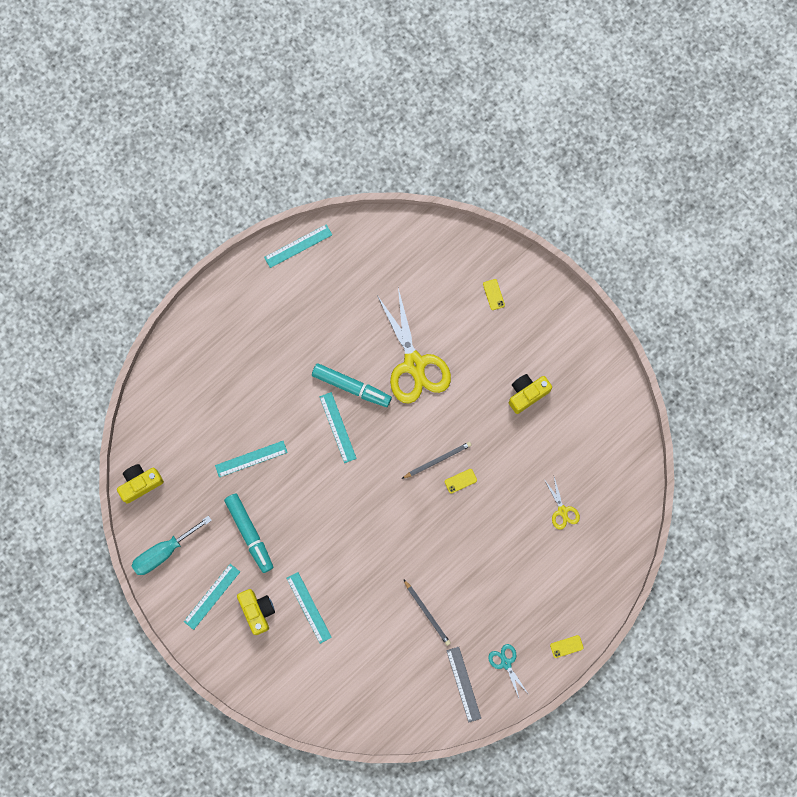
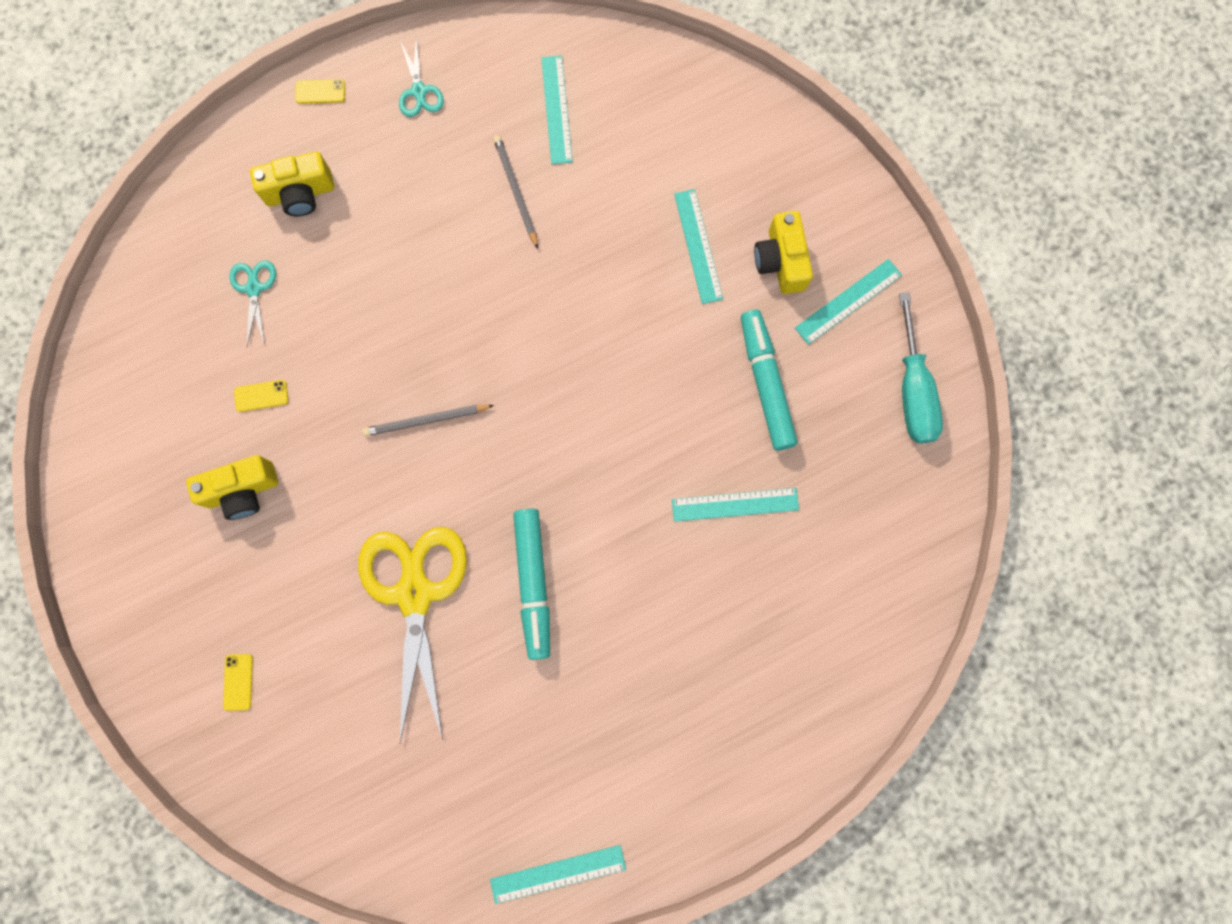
camera: 165 degrees left, 0 degrees up
(140, 483) = (931, 512): yellow camera -> yellow camera (300, 193)
(163, 552) = (912, 390): turquoise screwdriver -> turquoise screwdriver turned 105 degrees clockwise
(338, 427) = (576, 519): turquoise ruler -> turquoise ruler (556, 109)
(351, 386) = (533, 583): turquoise marker -> turquoise marker turned 135 degrees counterclockwise
(460, 481) = (400, 377): yellow phone -> yellow phone (261, 396)
(463, 684) = (492, 78): grey ruler -> none
(562, 511) = (254, 288): yellow scissors -> turquoise scissors

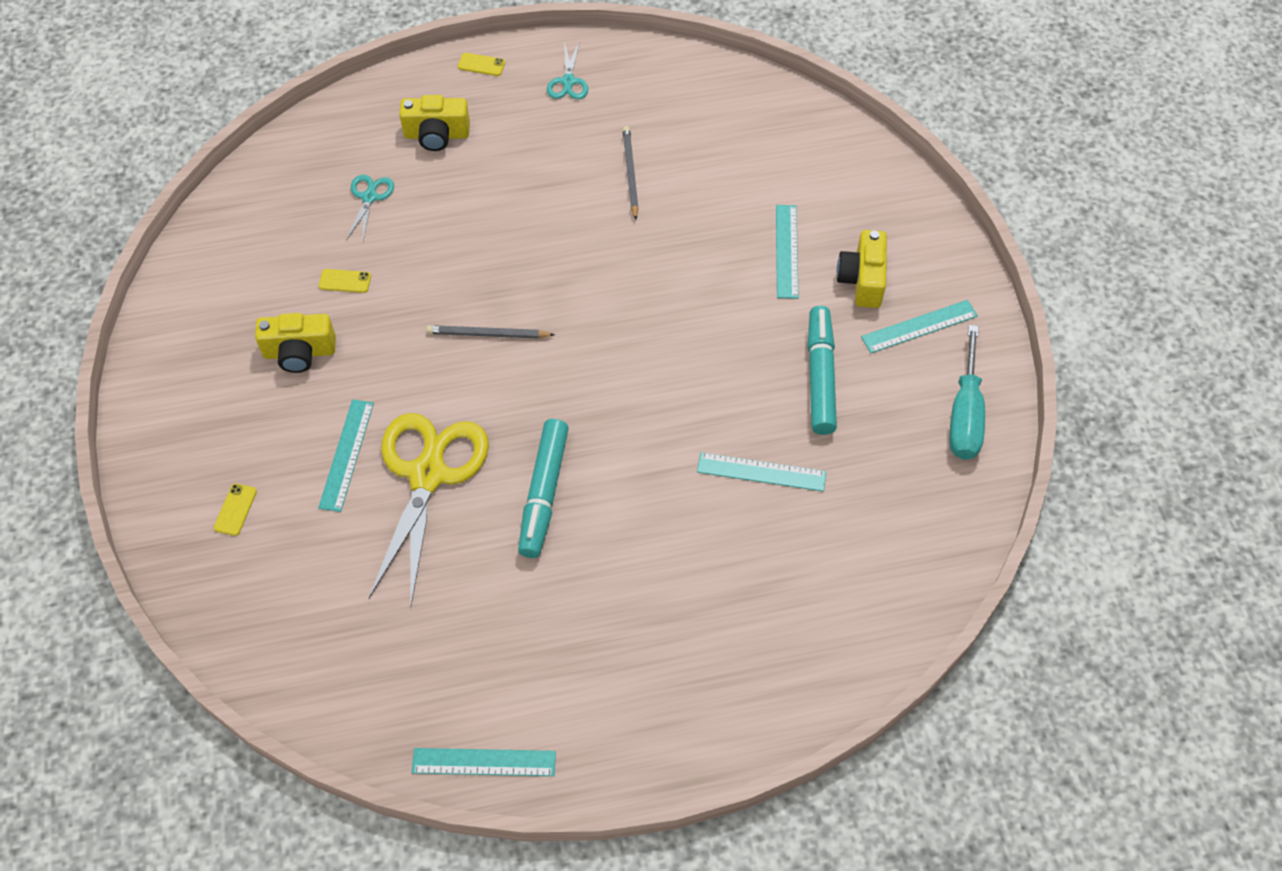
camera: 15 degrees right, 20 degrees down
(556, 109) = (687, 119): turquoise ruler -> turquoise ruler (346, 454)

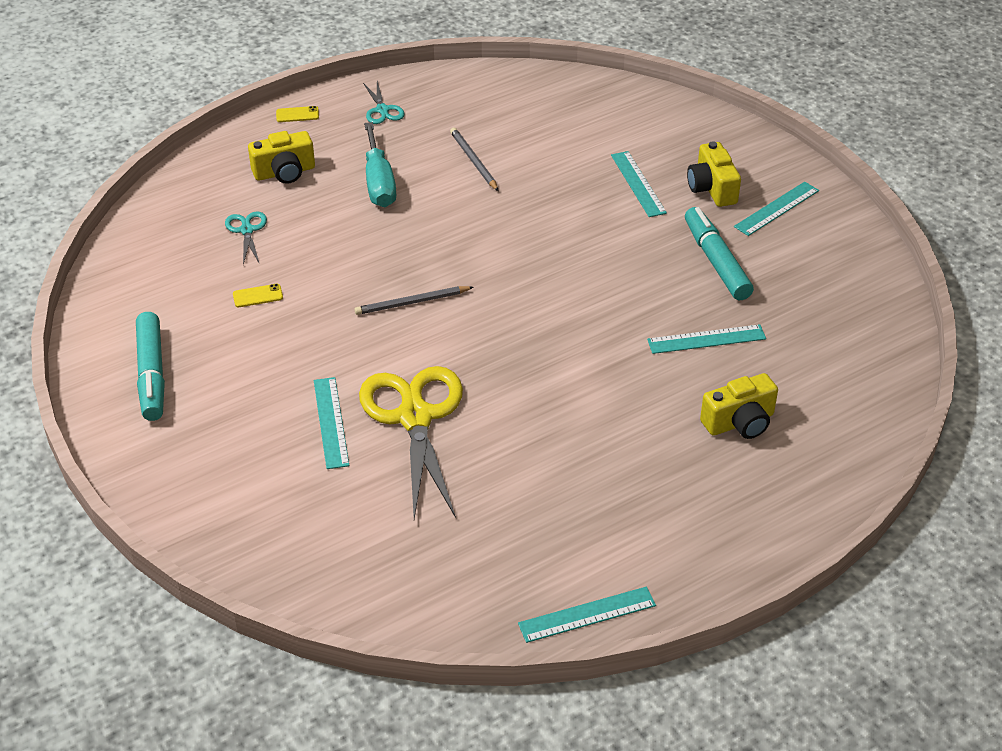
camera: 20 degrees left, 15 degrees down
(235, 509) = (247, 491): yellow phone -> none
(300, 352) = (244, 358): yellow camera -> yellow camera (739, 422)
(544, 493) = (528, 403): turquoise marker -> turquoise marker (152, 374)
(964, 415) = (848, 258): turquoise screwdriver -> turquoise screwdriver (379, 183)

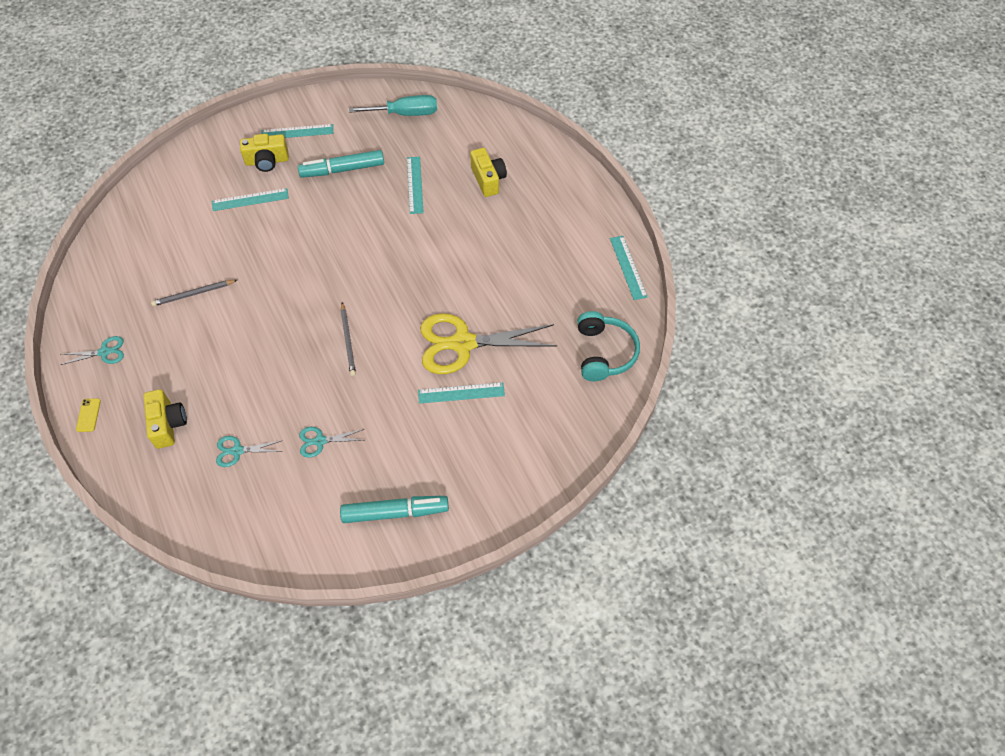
camera: 85 degrees left, 15 degrees up
(258, 296) = (320, 441): yellow phone -> turquoise scissors
(379, 183) = (202, 357): turquoise screwdriver -> turquoise screwdriver (405, 114)
(408, 585) = (604, 353): none -> turquoise headphones
(776, 208) = (297, 132): turquoise ruler -> turquoise ruler turned 60 degrees counterclockwise

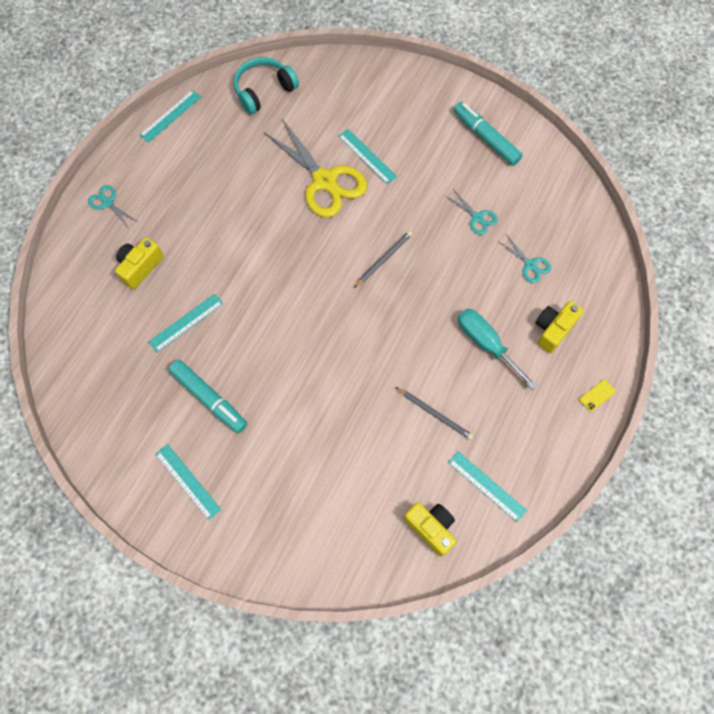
camera: 125 degrees left, 10 degrees up
(104, 352) = (541, 436): turquoise scissors -> turquoise scissors (107, 203)
(250, 200) = (302, 454): turquoise ruler -> turquoise ruler (487, 486)
(267, 161) = (245, 479): yellow camera -> yellow camera (431, 528)
(405, 114) = (97, 395): turquoise screwdriver -> turquoise screwdriver (486, 344)

